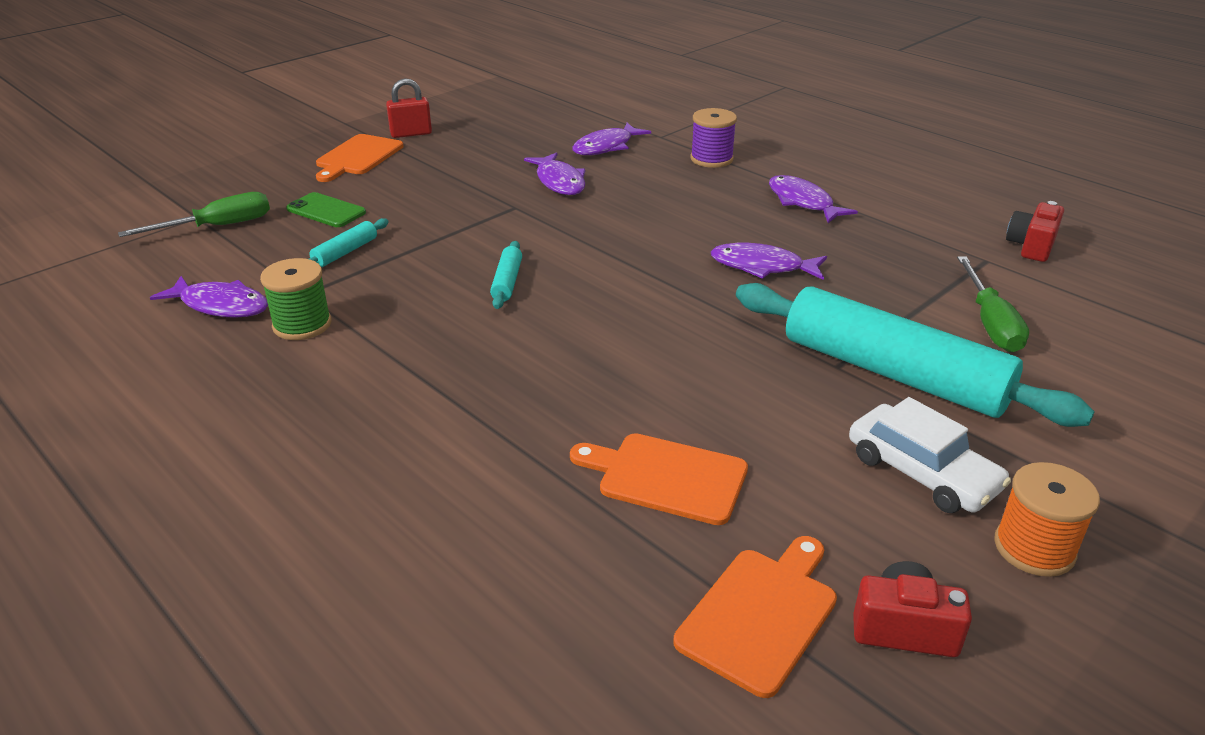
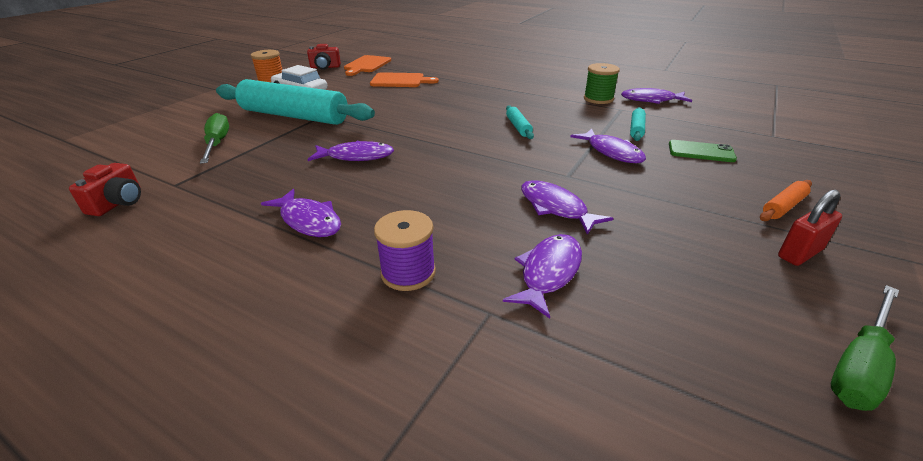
camera: 165 degrees right, 0 degrees up
(218, 227) = (744, 132): green screwdriver -> green screwdriver (859, 365)
(358, 157) = (783, 207): orange cutting board -> orange rolling pin
(429, 225) = (611, 152): none -> purple fish

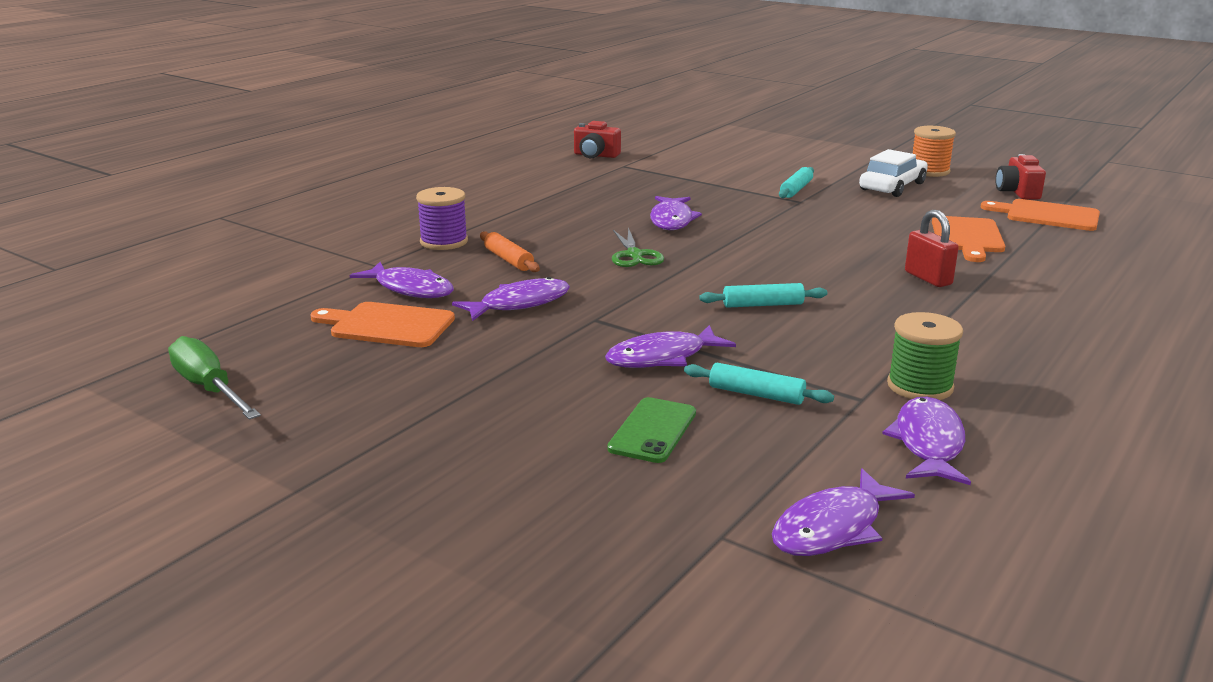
camera: 95 degrees right, 10 degrees down
(217, 143) = (714, 168): green screwdriver -> none
(294, 116) = (796, 189): turquoise rolling pin -> turquoise rolling pin, size x0.40
(308, 221) = (540, 209): purple fish -> purple fish (832, 527)
(438, 168) = (634, 255): none -> green scissors
(638, 271) = (388, 325): none -> orange cutting board
(783, 207) = (457, 445): orange rolling pin -> orange rolling pin (509, 260)
(799, 253) = (358, 418): red padlock -> red padlock (928, 278)

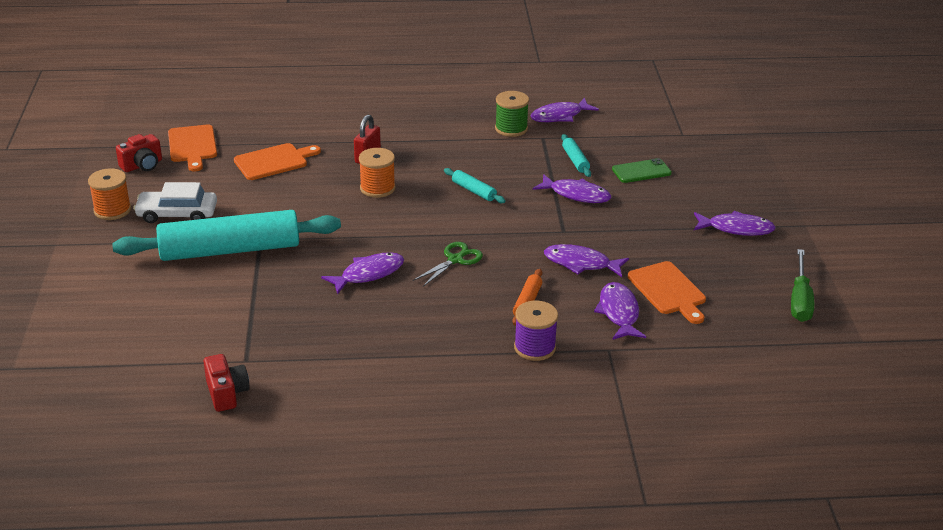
camera: 130 degrees left, 10 degrees up
(796, 189) = (230, 250): turquoise rolling pin -> turquoise rolling pin, size x2.49
(832, 527) = (645, 118): purple fish -> purple fish (736, 229)
(838, 263) = (377, 188): none -> orange spool

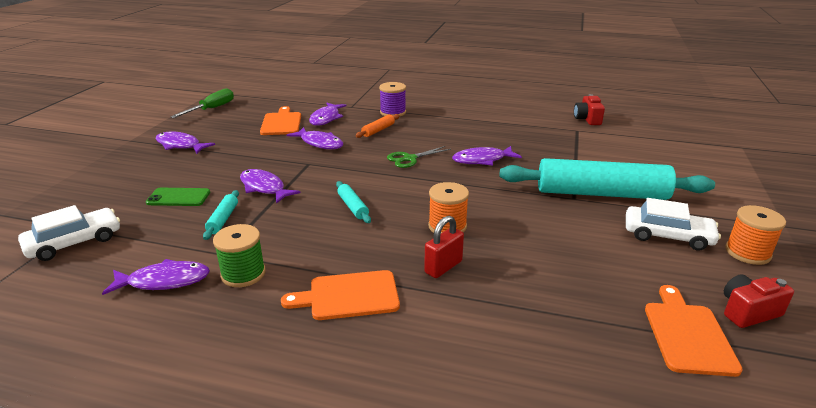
camera: 160 degrees left, 5 degrees down
(273, 161) = (563, 283): orange cutting board -> orange cutting board (349, 296)
(663, 126) = (74, 242): none -> white car

